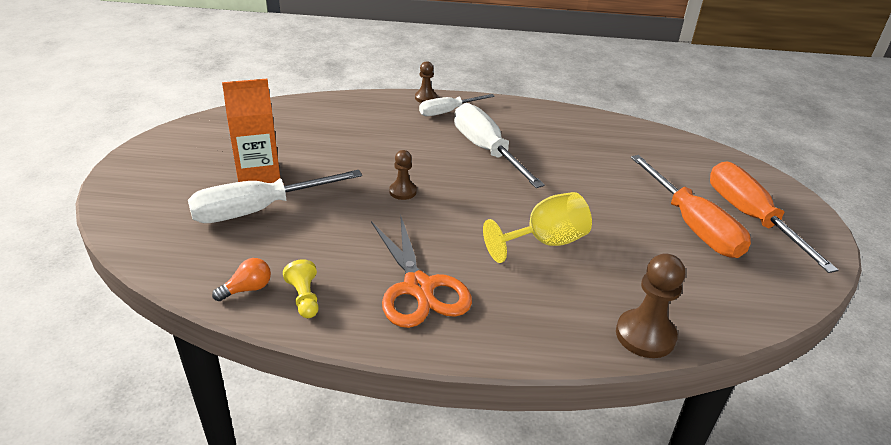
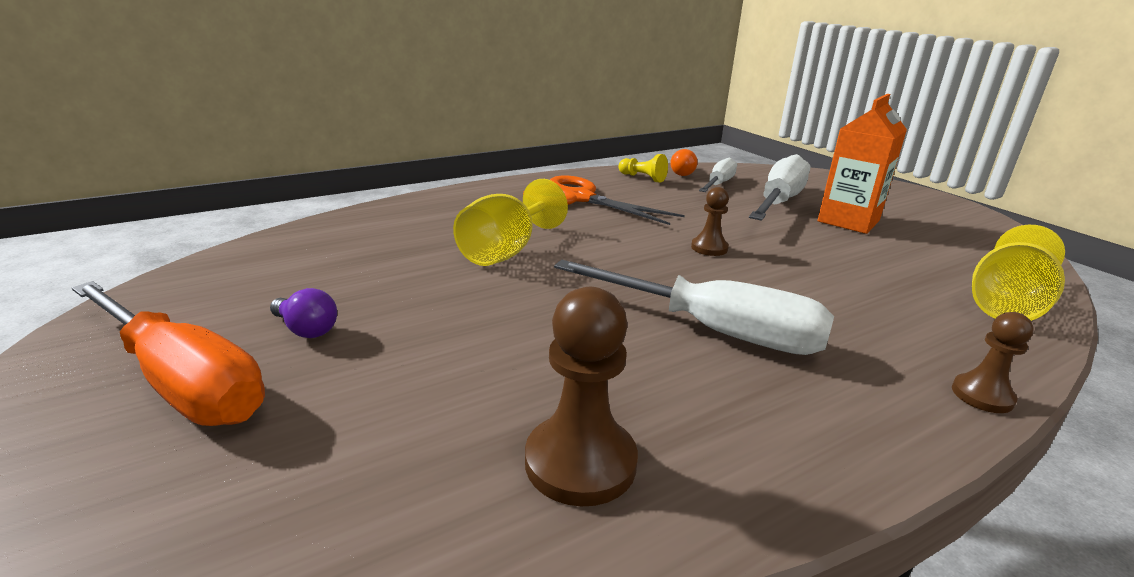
camera: 145 degrees right, 10 degrees down
(325, 108) = (1006, 305): none -> yellow goblet
(448, 112) = (890, 380): white screwdriver -> white screwdriver (718, 184)
(645, 335) = (360, 219): brown pawn -> brown pawn (580, 462)
(693, 225) = (306, 329): orange screwdriver -> purple light bulb

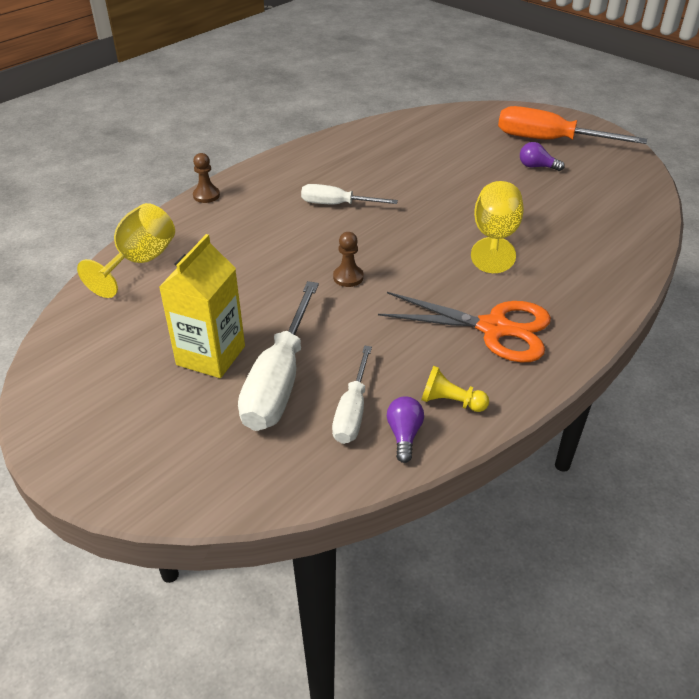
camera: 165 degrees right, 15 degrees up
(580, 462) = (378, 144): brown pawn -> none
(683, 173) = (404, 435): orange light bulb -> purple light bulb
(713, 331) = (337, 204): white screwdriver -> white screwdriver, size x0.60
(848, 221) = (211, 355): orange carton -> yellow carton

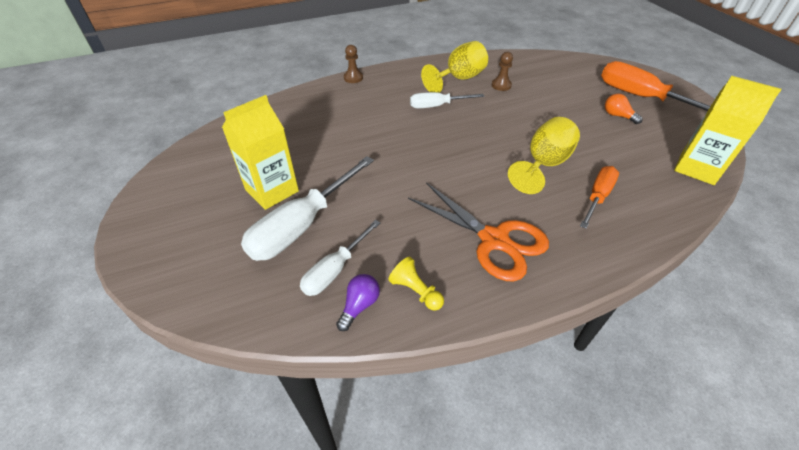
camera: 25 degrees right, 5 degrees up
(140, 262) = (279, 111): yellow goblet -> yellow goblet (459, 79)
(337, 204) = (437, 106): white screwdriver -> white screwdriver turned 45 degrees counterclockwise
(348, 277) = (407, 162): brown pawn -> brown pawn (501, 85)
(537, 167) = (618, 116): purple light bulb -> orange light bulb
(565, 256) = (597, 197): none -> orange screwdriver
(638, 201) = (697, 168): none -> yellow carton

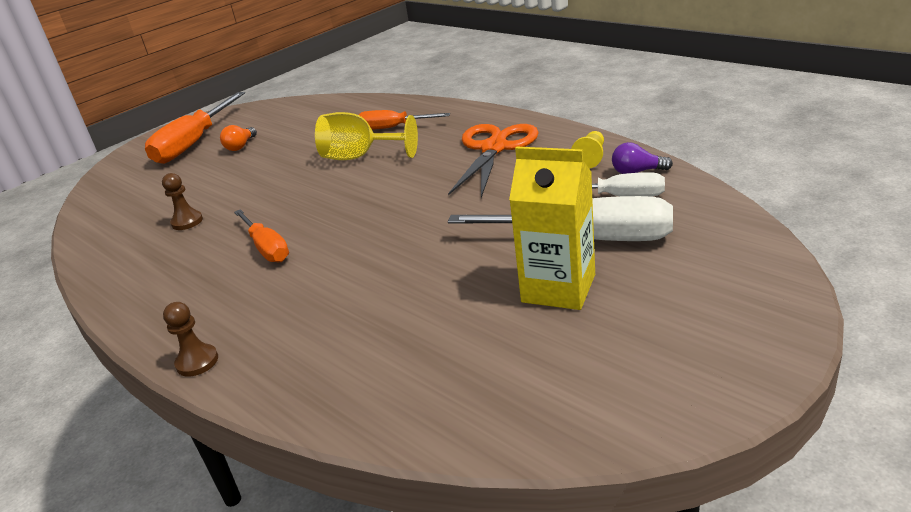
camera: 110 degrees left, 15 degrees down
(437, 106) = (267, 248): white screwdriver -> orange screwdriver
(459, 79) = (174, 257): yellow goblet -> none
(697, 168) = (319, 105): yellow carton -> none

